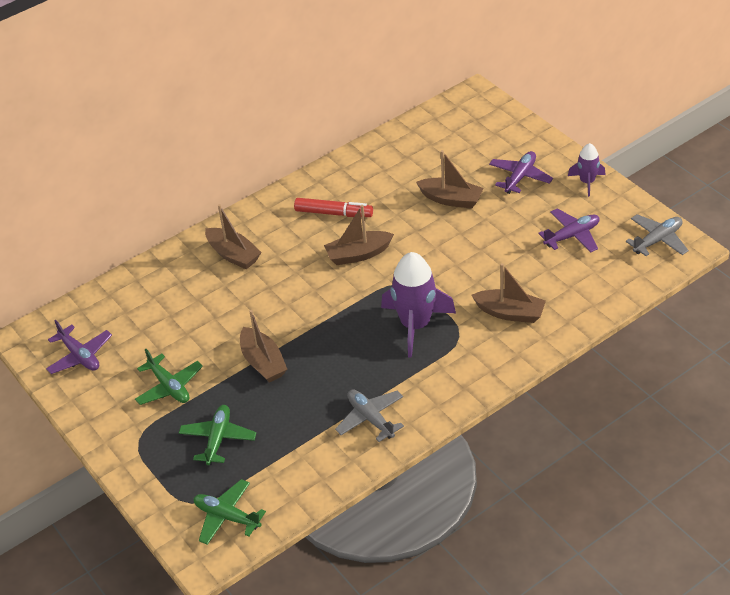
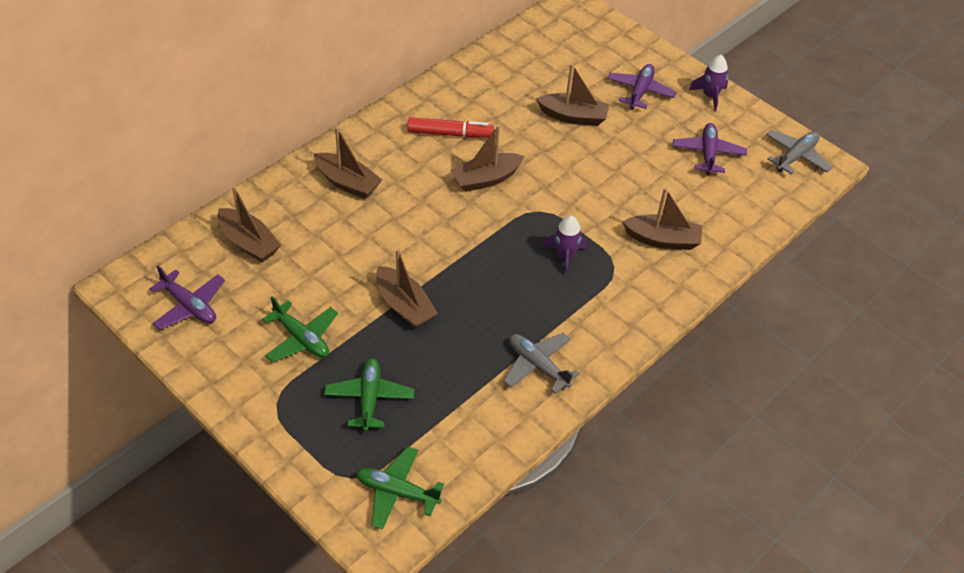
camera: 15 degrees left, 5 degrees up
(139, 304) = (249, 243): none -> brown boat
(415, 325) = (565, 256): purple rocket -> purple rocket, size x0.54
(572, 236) = (708, 154): purple plane -> purple plane turned 45 degrees counterclockwise

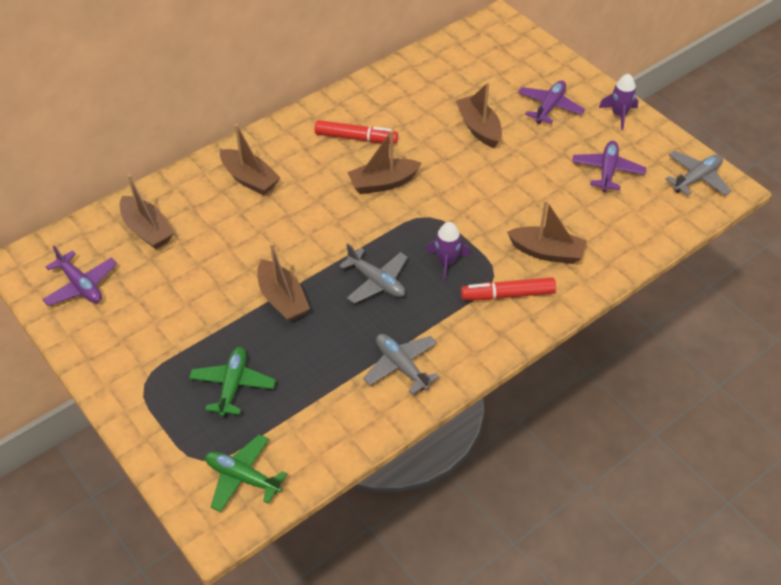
camera: 10 degrees right, 0 degrees up
(301, 338) = (179, 323): green plane -> none
(497, 281) = (376, 282): none -> grey plane
(573, 117) = (479, 128): brown boat -> brown boat turned 135 degrees counterclockwise
(631, 285) = (507, 295): none -> red marker

